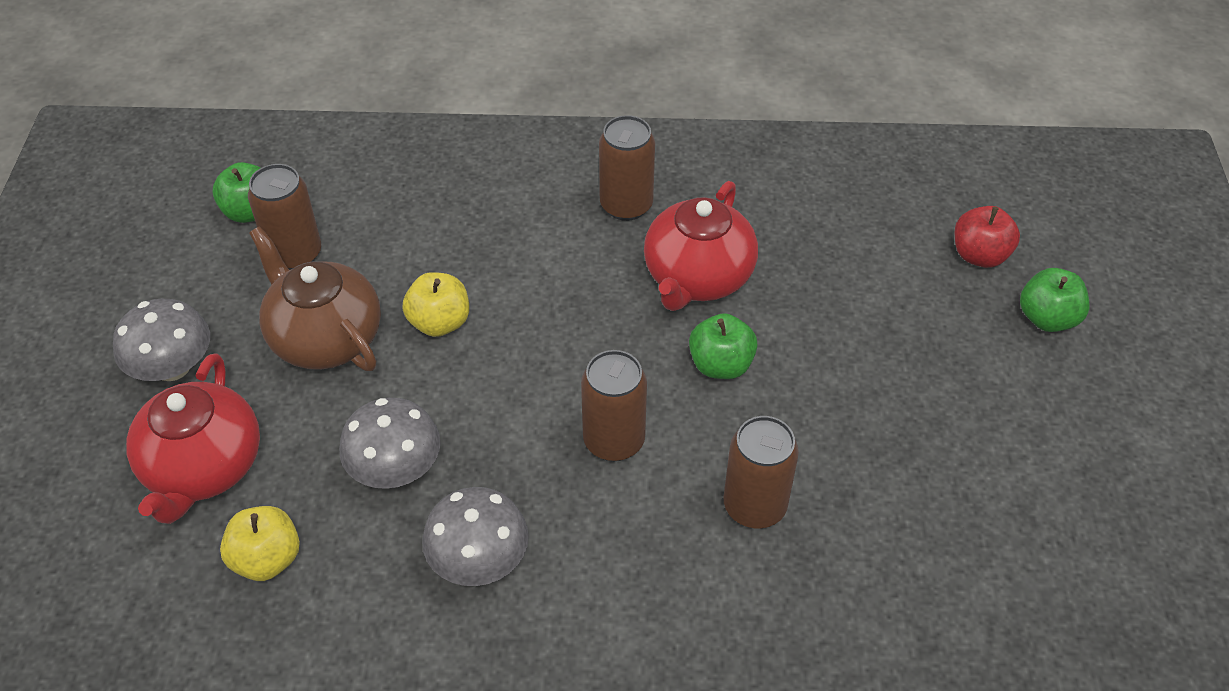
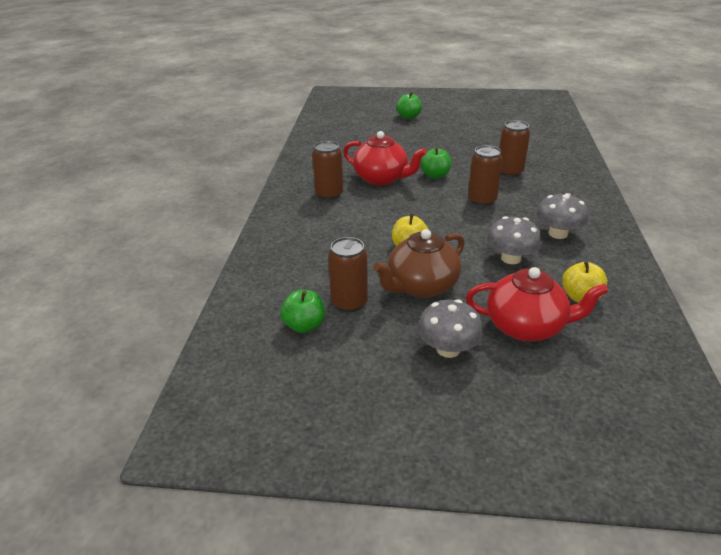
camera: 85 degrees left, 15 degrees down
(979, 255) = (374, 124): red apple -> none

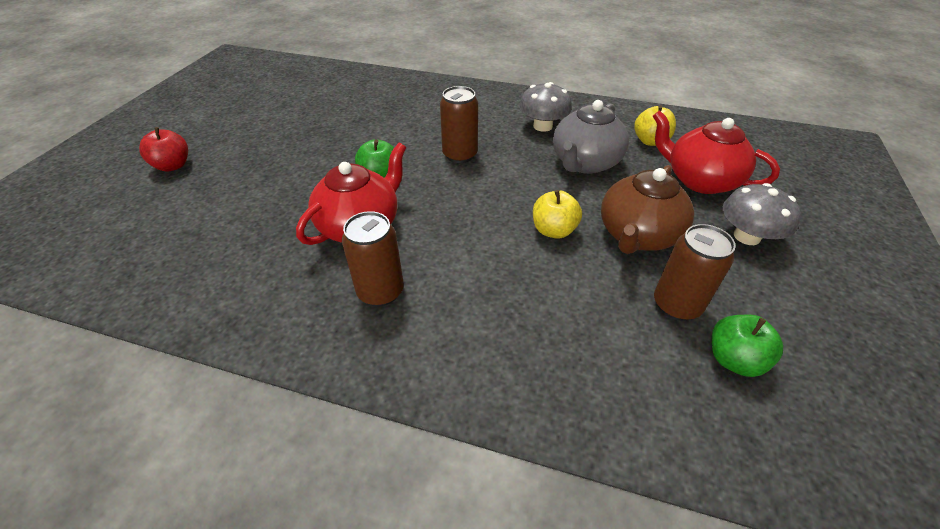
camera: 80 degrees left, 10 degrees up
(408, 117) = (173, 166): green apple -> red apple
(421, 286) = (637, 235): brown teapot -> brown teapot turned 60 degrees clockwise
(510, 172) = (402, 123): brown can -> none
(511, 258) = (584, 163): grey mushroom -> grey teapot
(526, 326) = (700, 180): red teapot -> red teapot turned 75 degrees counterclockwise

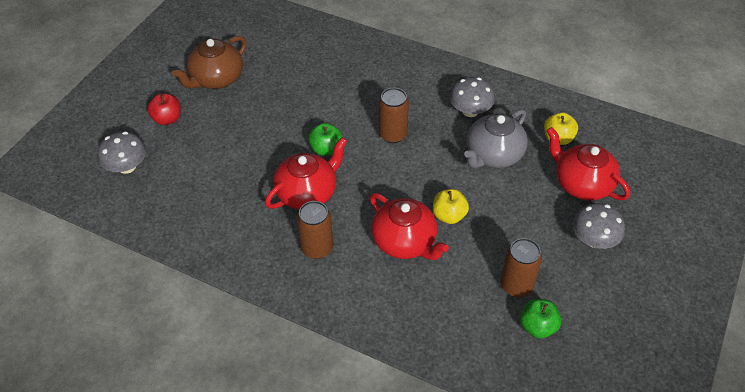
camera: 10 degrees right, 5 degrees up
(105, 221) = (127, 166): none -> grey mushroom
(504, 268) = (405, 242): none -> red teapot
(637, 235) = (510, 228): brown teapot -> brown teapot (216, 79)

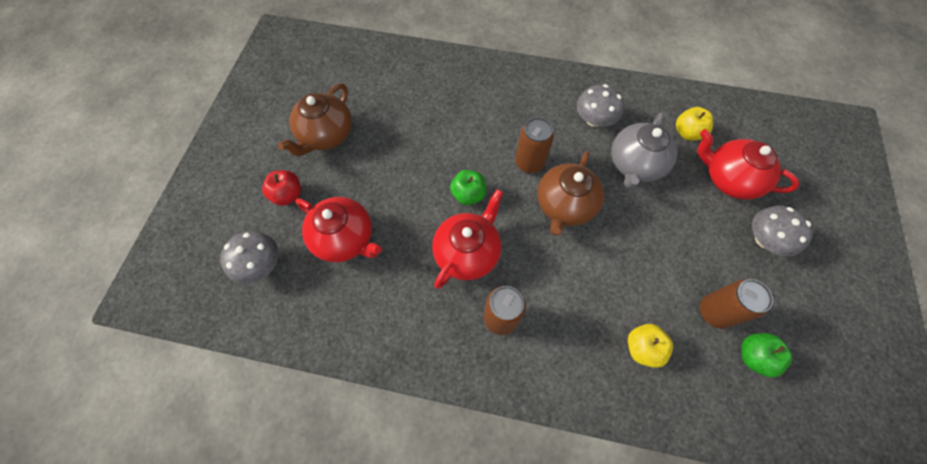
camera: 15 degrees left, 15 degrees up
(405, 242) = (587, 288): red teapot -> red teapot (345, 239)
(411, 175) = (564, 206): none -> brown teapot
(449, 215) = (618, 245): yellow apple -> yellow apple (642, 348)

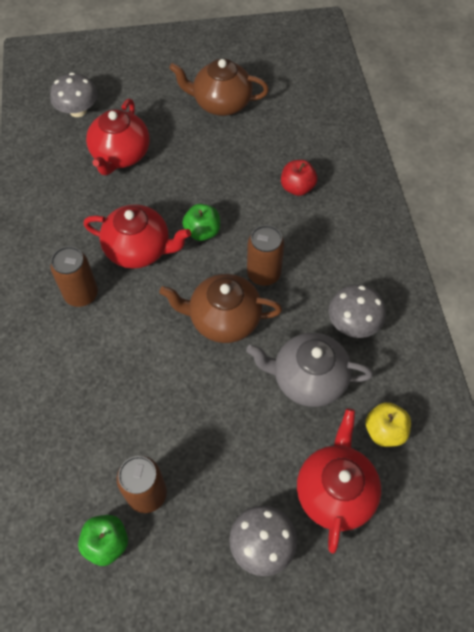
camera: 70 degrees right, 5 degrees down
(288, 195) = (148, 102): red apple -> red apple (297, 188)
(642, 348) = (86, 426): yellow apple -> none

